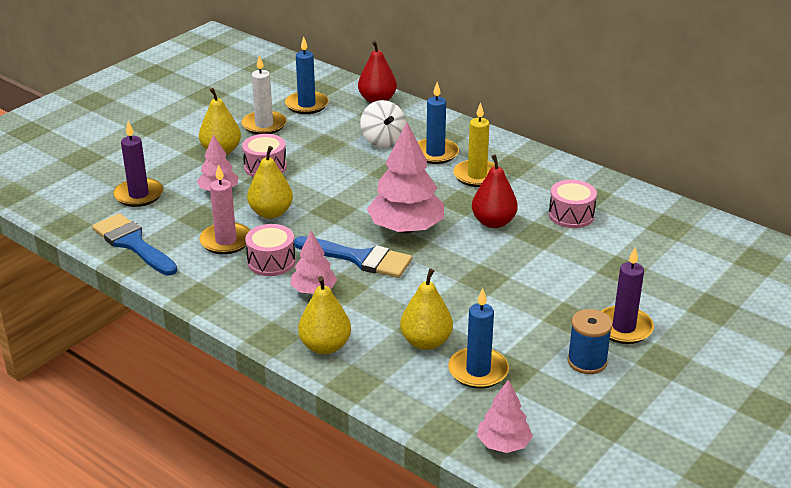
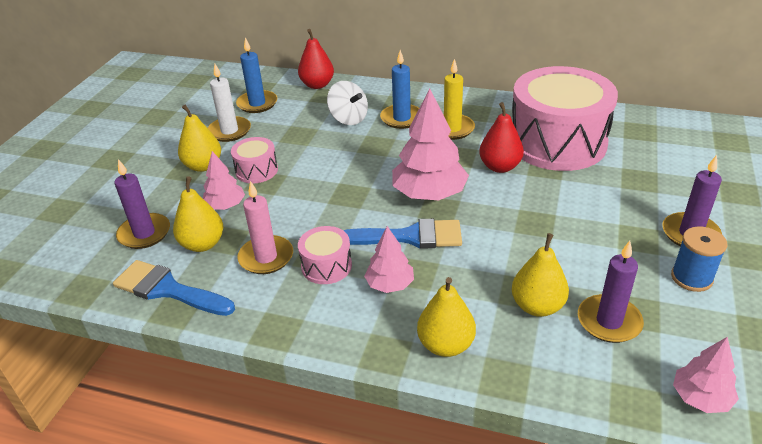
camera: 20 degrees left, 5 degrees up
(271, 213) = (292, 215): yellow pear -> yellow pear (203, 244)
(478, 371) = (609, 321): blue candle -> purple candle
(571, 215) = (557, 143): pink drum -> pink drum, size x2.31

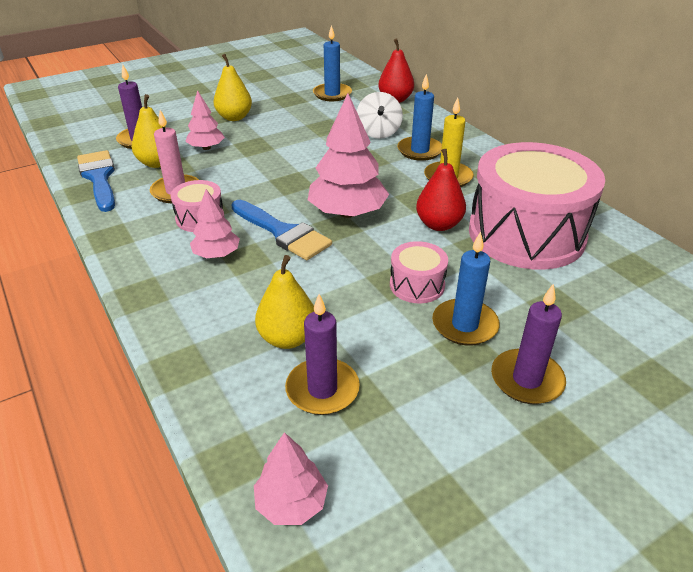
camera: 40 degrees right, 0 degrees up
(229, 131) = (285, 104): white candle -> none
(256, 170) = (260, 136): pink drum -> pink drum (417, 285)
(445, 345) = (182, 316): yellow pear -> none
(615, 224) = (464, 325): none -> blue candle
(691, 278) = (459, 413): blue spool -> none

